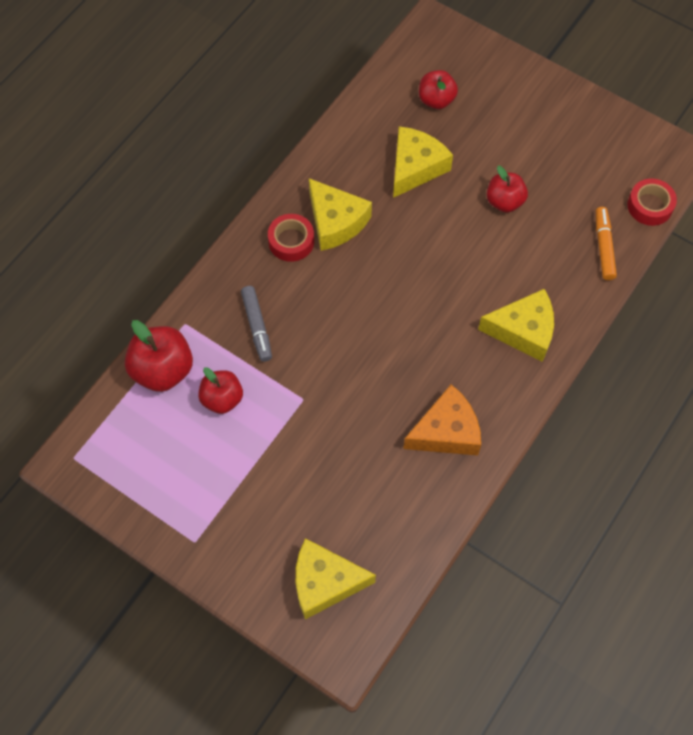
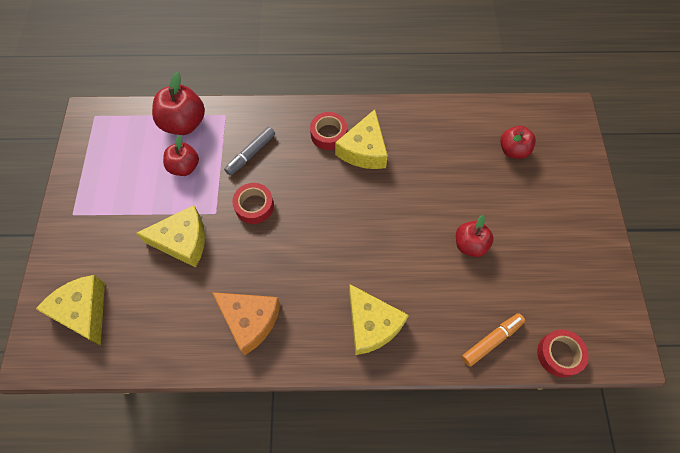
camera: 55 degrees right, 0 degrees up
(323, 358) = (254, 206): none -> red tape
(415, 167) = (447, 170): yellow cheese -> yellow cheese (182, 241)

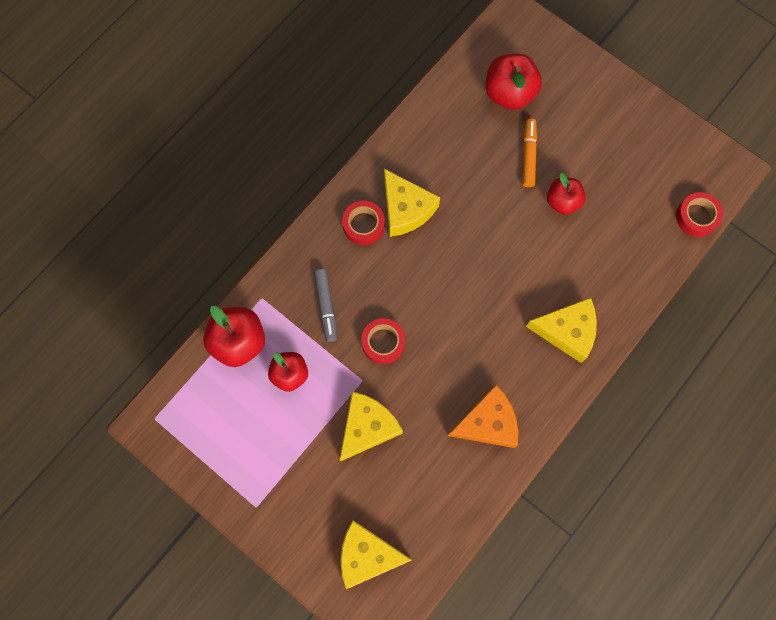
camera: 50 degrees left, 10 degrees up
(491, 340) = (649, 254): orange marker -> orange marker (528, 156)
(513, 150) = (509, 93): red apple -> red apple, size x1.52

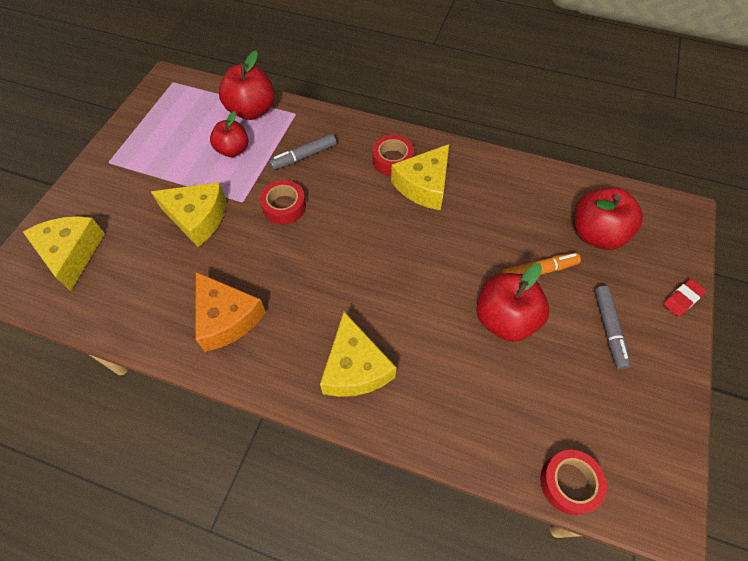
camera: 70 degrees right, 15 degrees down
(562, 201) = (505, 319): red apple -> red apple, size x1.52
(589, 65) = (682, 299): none -> red eraser
(596, 130) = (608, 329): none -> grey marker

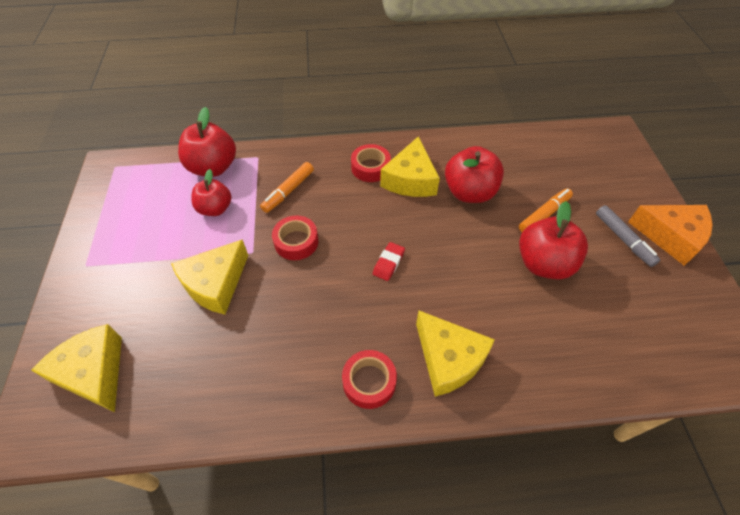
camera: 25 degrees left, 5 degrees down
(197, 218) = (215, 284): yellow cheese -> yellow cheese turned 135 degrees clockwise
(227, 318) = (301, 366): orange cheese -> orange cheese (670, 236)
(304, 156) = (288, 191): grey marker -> orange marker
(569, 483) = (676, 375): red tape -> red tape (369, 382)
(596, 234) = (567, 170): red apple -> red apple (469, 192)
(682, 299) = (657, 196): red eraser -> red eraser (388, 263)

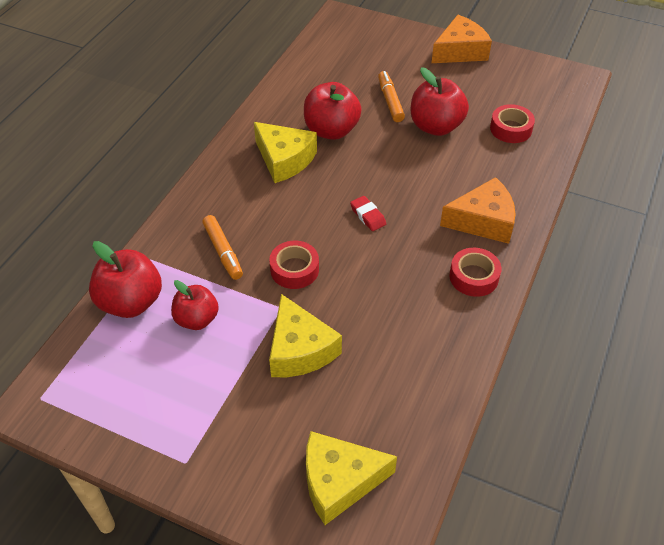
camera: 60 degrees left, 5 degrees down
(370, 168) = (245, 179): red tape -> red tape (511, 129)
(448, 359) = (483, 221): yellow cheese -> orange cheese
(623, 239) = (445, 74): grey marker -> none

